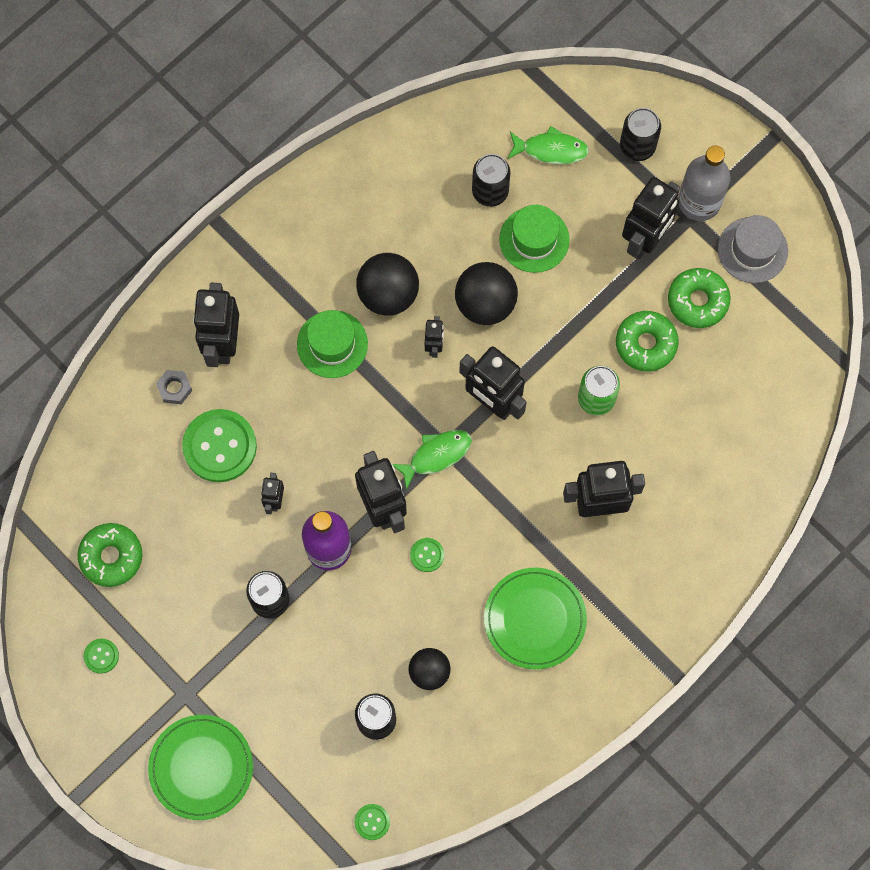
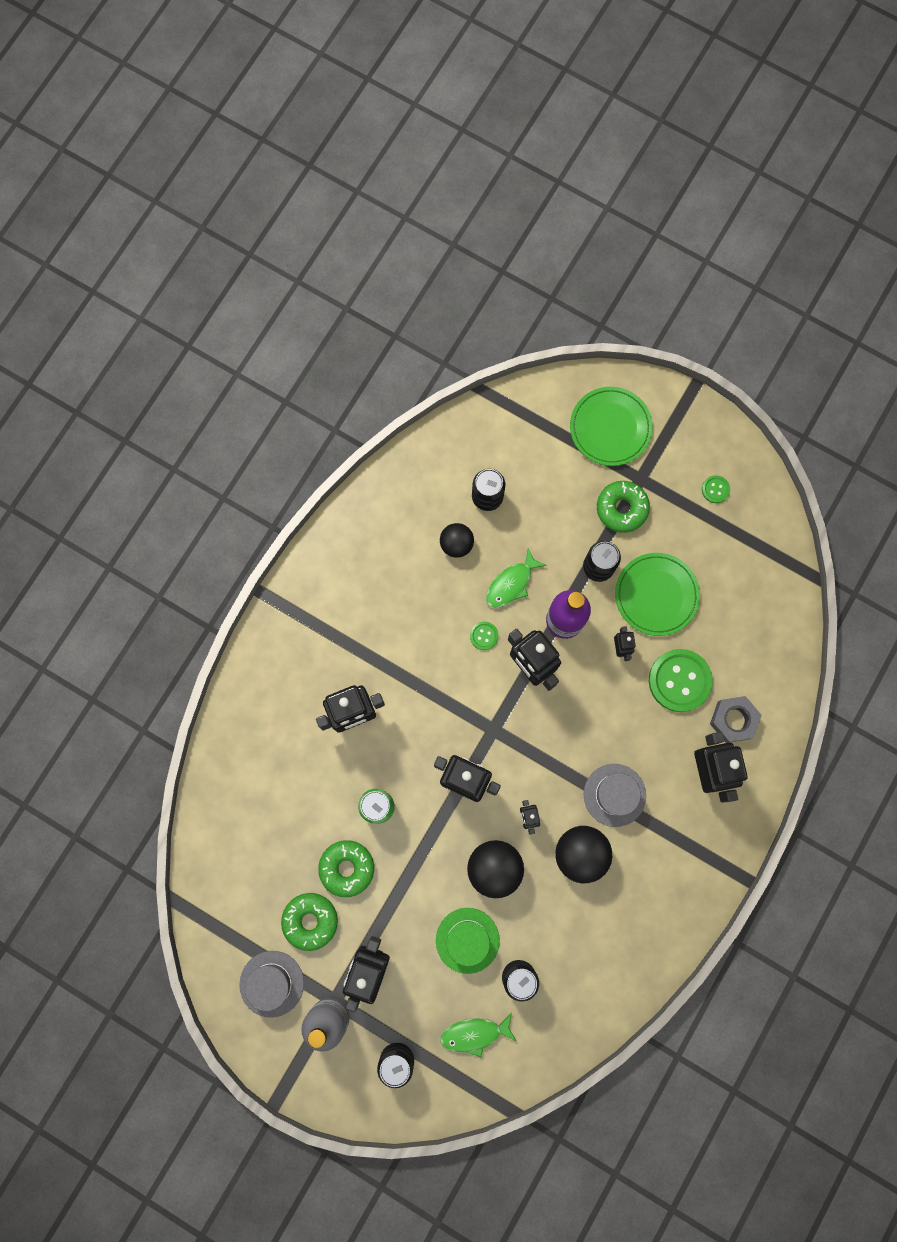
camera: 165 degrees right, 5 degrees up
(111, 557) = (735, 568): green donut -> green donut (621, 508)
(174, 388) = (733, 720): grey nut -> grey nut, size x1.58
(332, 344) = (614, 795): green hat -> grey hat
(372, 822) = (469, 422): green button -> none
(436, 455) = (499, 721): green fish -> green fish (511, 584)
(535, 619) = (384, 607): green plate -> green plate (656, 595)

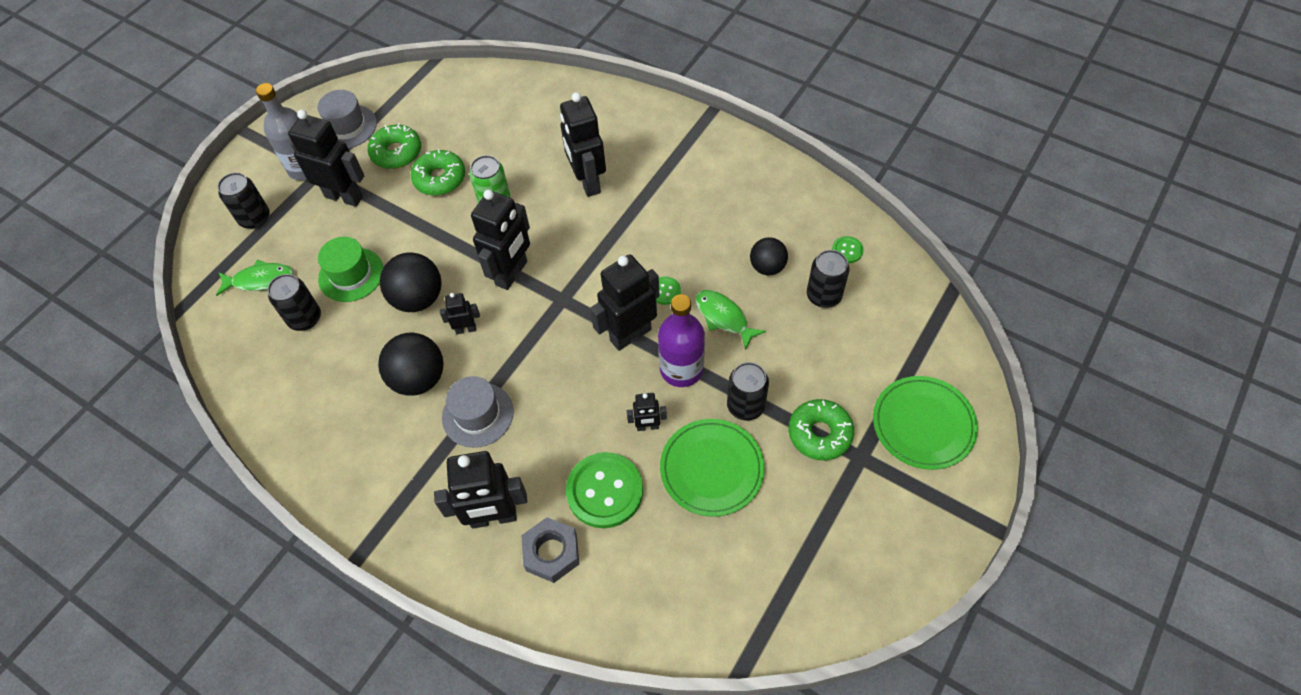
camera: 95 degrees right, 20 degrees down
(474, 1034) = (260, 280): green fish -> green fish turned 90 degrees clockwise
(715, 489) = (854, 547): green button -> green button (847, 250)

